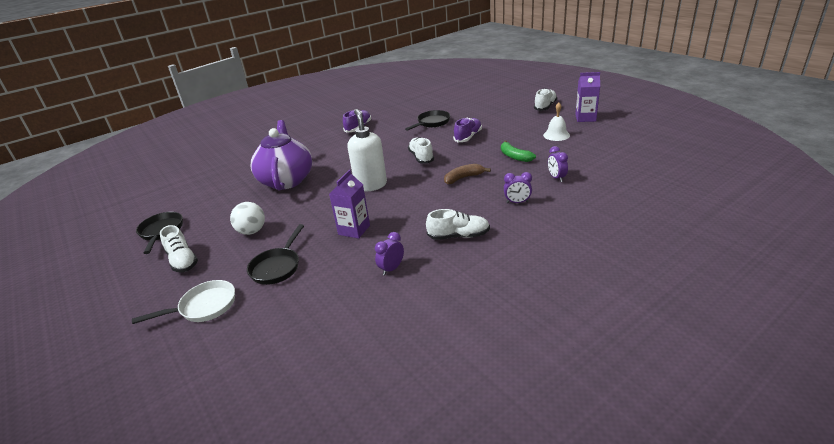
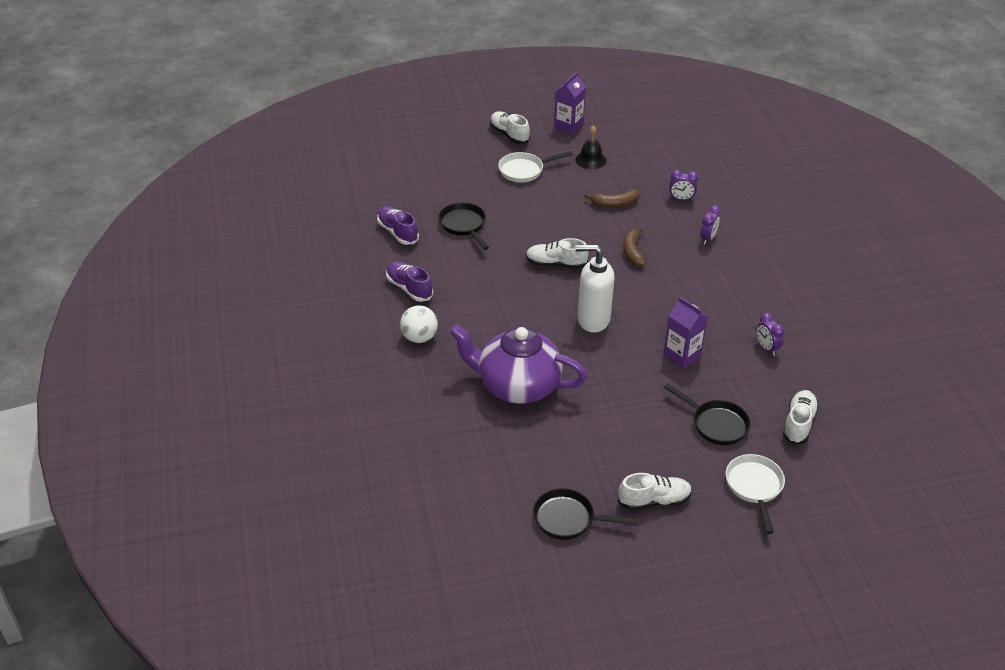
camera: 70 degrees left, 10 degrees up
(252, 231) = (628, 434): white ball -> white ball (419, 337)
(458, 236) = (740, 292): white shoe -> white shoe (798, 424)
(468, 137) = (535, 214): purple shoe -> purple shoe (398, 232)
(512, 121) = (524, 170): none -> white pan
(514, 156) = (615, 204): green banana -> brown banana
(556, 135) = (590, 160): white bell -> black bell

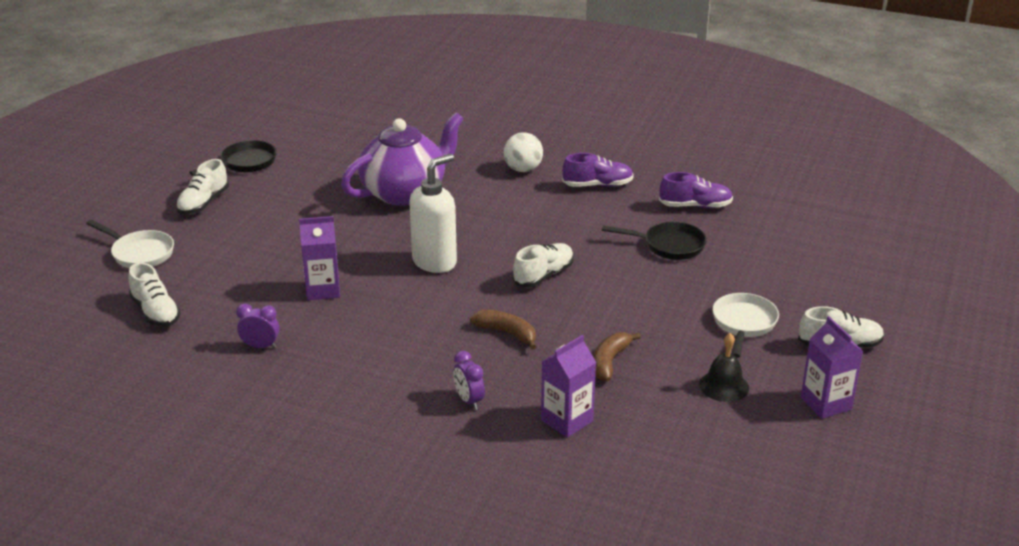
camera: 125 degrees right, 10 degrees down
(681, 199) = (567, 420): purple clock -> purple carton
(716, 424) = (223, 267): black pan -> none

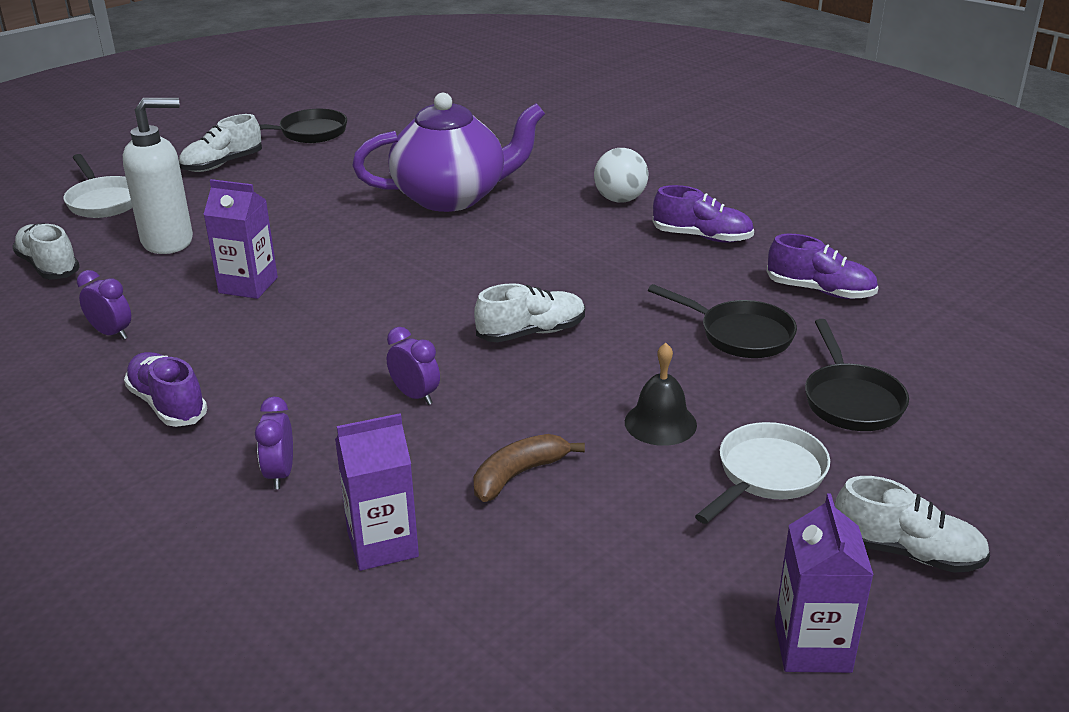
camera: 25 degrees right, 0 degrees up
(156, 312) = (49, 266): white shoe -> white shoe turned 150 degrees clockwise
(352, 380) = (168, 404): none -> purple shoe
(435, 262) = (410, 284): white soap dispenser -> white soap dispenser (168, 241)
(507, 333) = (415, 396): brown banana -> purple clock
(724, 386) = (661, 563): black bell -> black bell (660, 423)
(758, 270) = (851, 400): none -> black pan

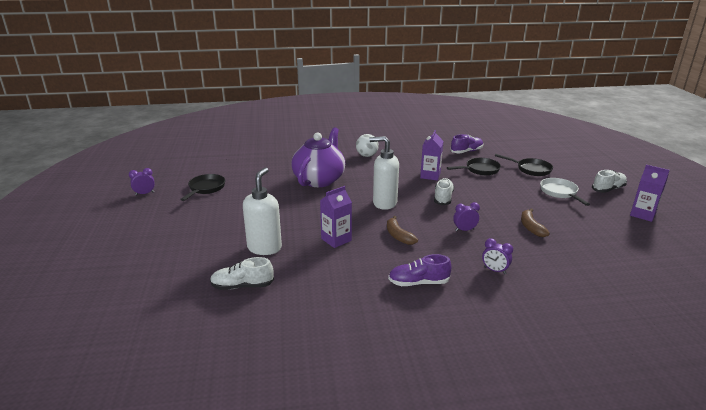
camera: 55 degrees left, 5 degrees down
(103, 201) = (190, 254): white pan -> none
(111, 333) = (338, 283): purple clock -> purple clock (144, 193)
(222, 164) = (202, 215): white shoe -> none
(318, 335) = (398, 236): none -> brown banana
(382, 544) = (554, 262): purple carton -> purple carton (430, 175)
(432, 282) = (384, 203): none -> white soap dispenser
(660, 423) = (519, 197): black bell -> none
(702, 237) = (411, 154): purple shoe -> none

